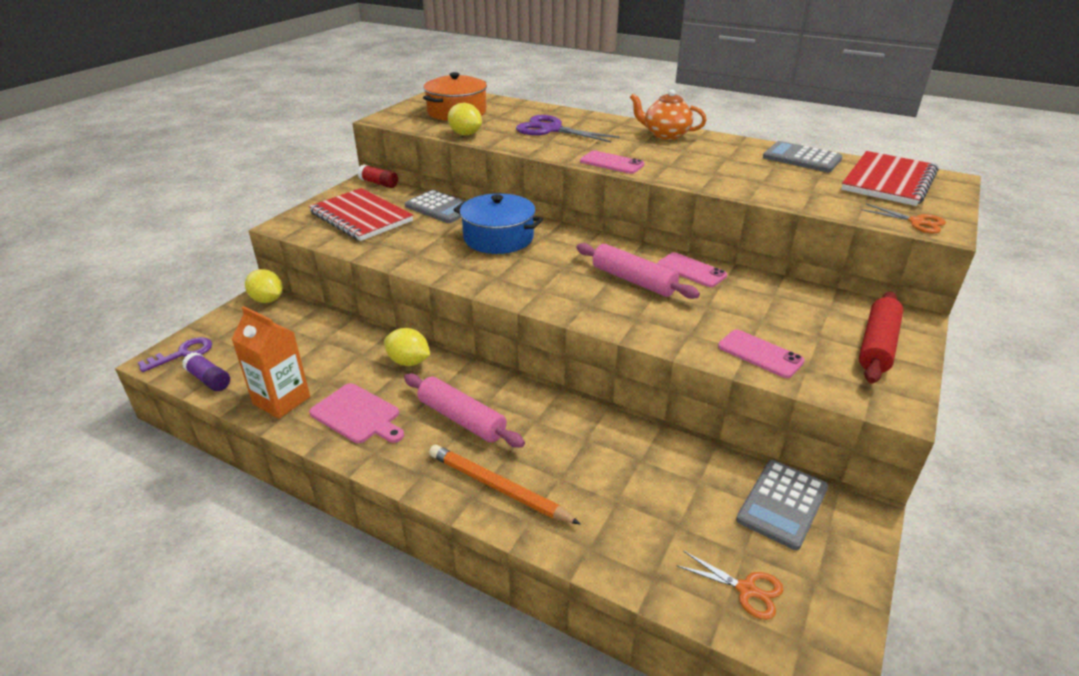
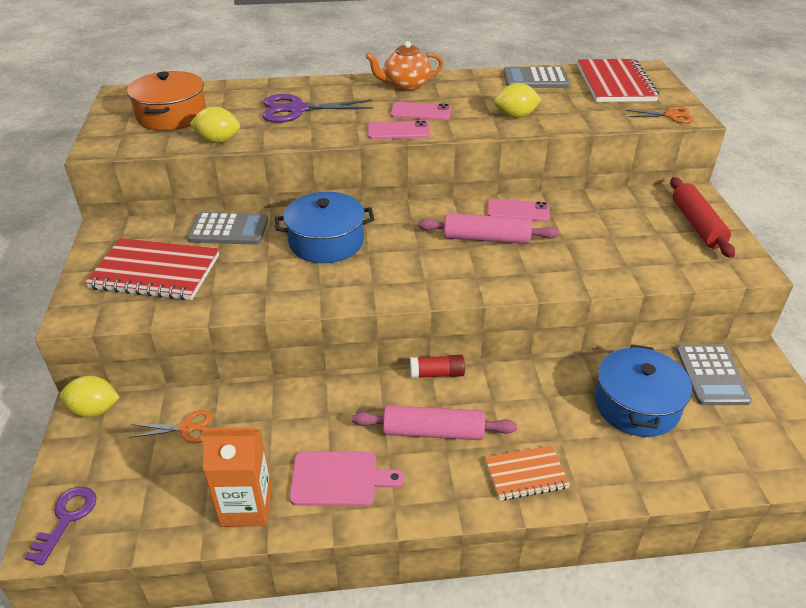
camera: 35 degrees left, 5 degrees up
(209, 379) = (137, 529): purple glue stick -> none
(379, 183) = (124, 225): red glue stick -> red glue stick (437, 374)
(409, 362) = (326, 403): yellow lemon -> yellow lemon (515, 116)
(498, 487) = (526, 474): orange pencil -> orange notebook
(666, 489) = (636, 405): none -> blue pot
(746, 589) = (750, 450): orange scissors -> orange scissors (186, 428)
(760, 354) = (639, 265): pink phone -> pink phone (421, 112)

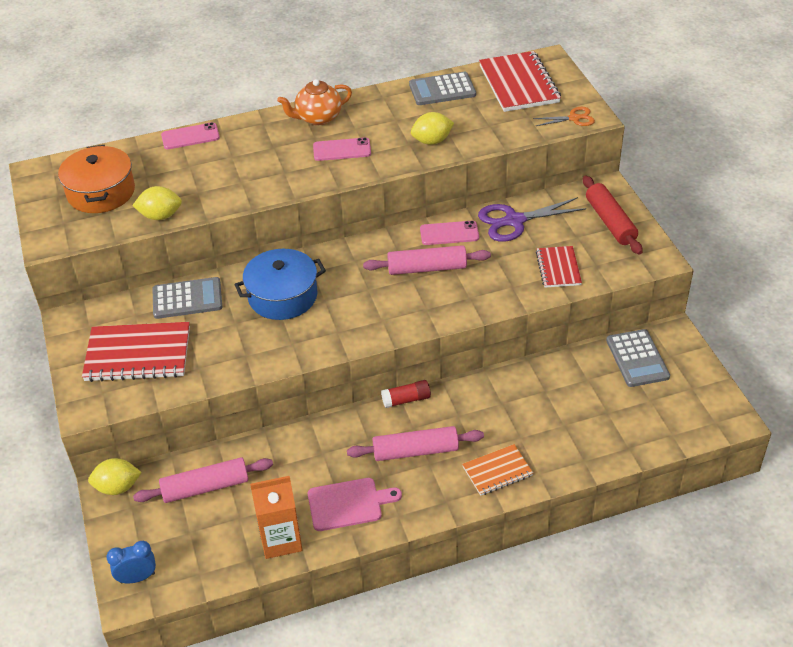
camera: 10 degrees left, 5 degrees up
(66, 518) = (137, 577): purple key -> blue clock
(186, 428) = (205, 487): orange scissors -> pink rolling pin
(297, 109) = (222, 165): purple scissors -> purple scissors (514, 221)
(398, 131) = (327, 177): pink phone -> pink phone (190, 136)
(633, 259) = (558, 268): none -> red notebook
(636, 405) = (578, 397): blue pot -> none

